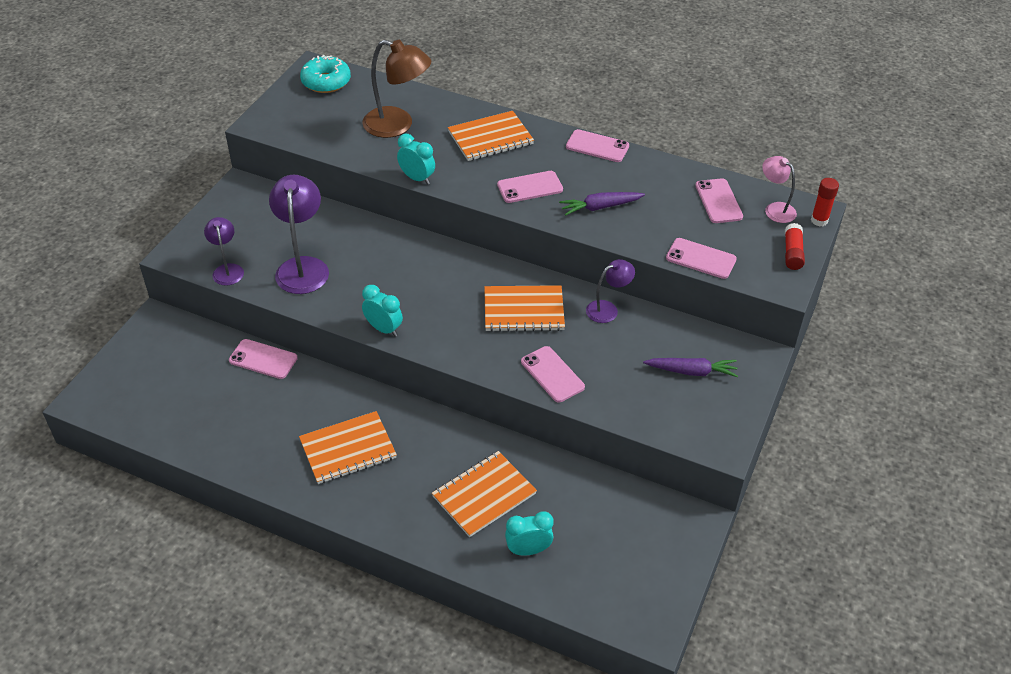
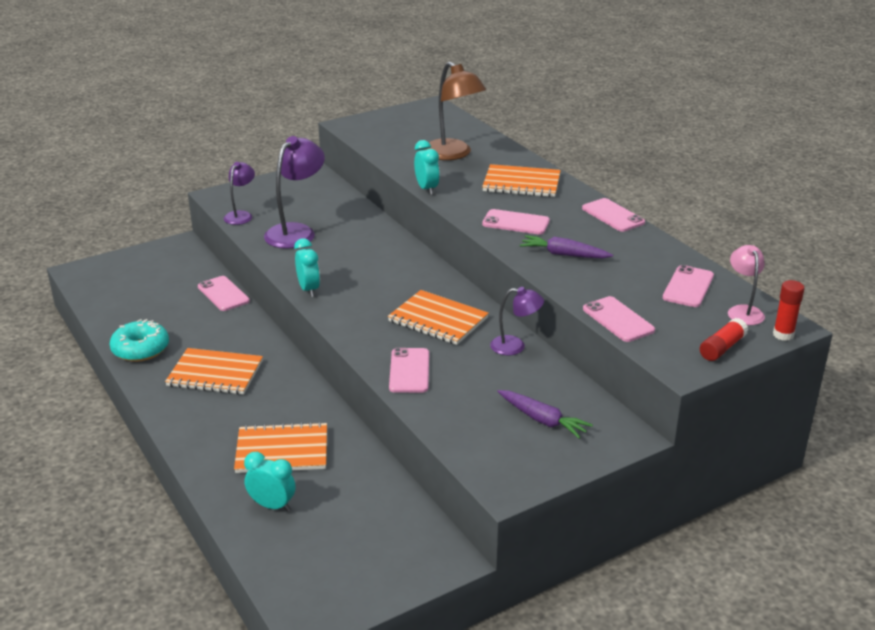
camera: 35 degrees right, 15 degrees down
(326, 82) = (430, 115): turquoise donut -> turquoise donut (140, 349)

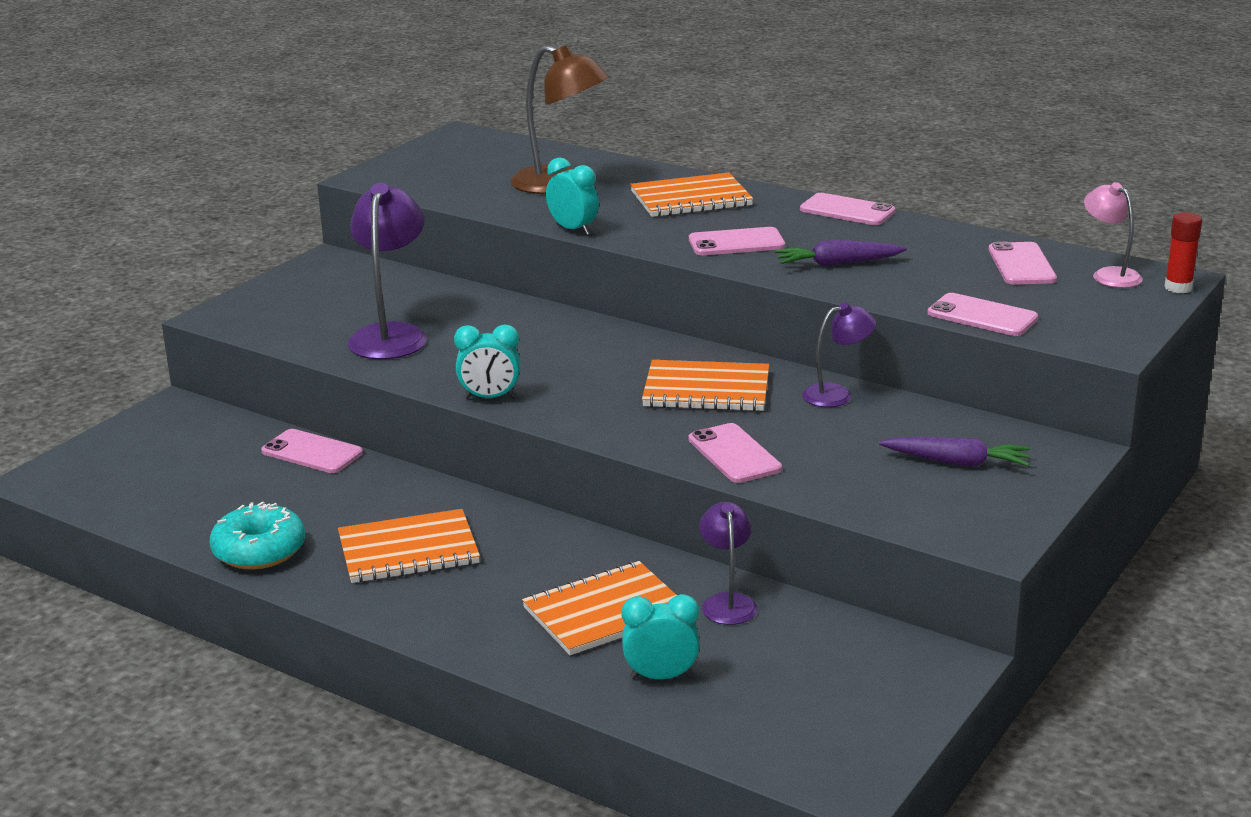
camera: 25 degrees left, 5 degrees down
(241, 215) = (283, 333): purple lamp -> purple lamp (727, 602)
(308, 289) = (490, 398): turquoise clock -> turquoise clock turned 135 degrees clockwise
(722, 348) = (1129, 316): red glue stick -> none

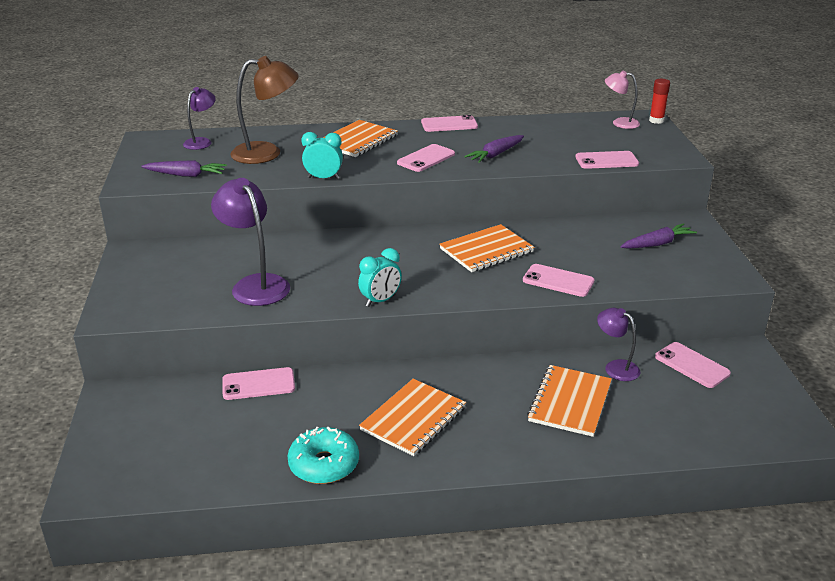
camera: 40 degrees left, 5 degrees up
(435, 184) = (186, 175): none -> purple carrot
(661, 677) = (650, 424): turquoise clock -> none
(837, 394) = (550, 229): purple lamp -> purple lamp (201, 142)
(1021, 265) = (576, 129): pink phone -> pink phone (692, 365)

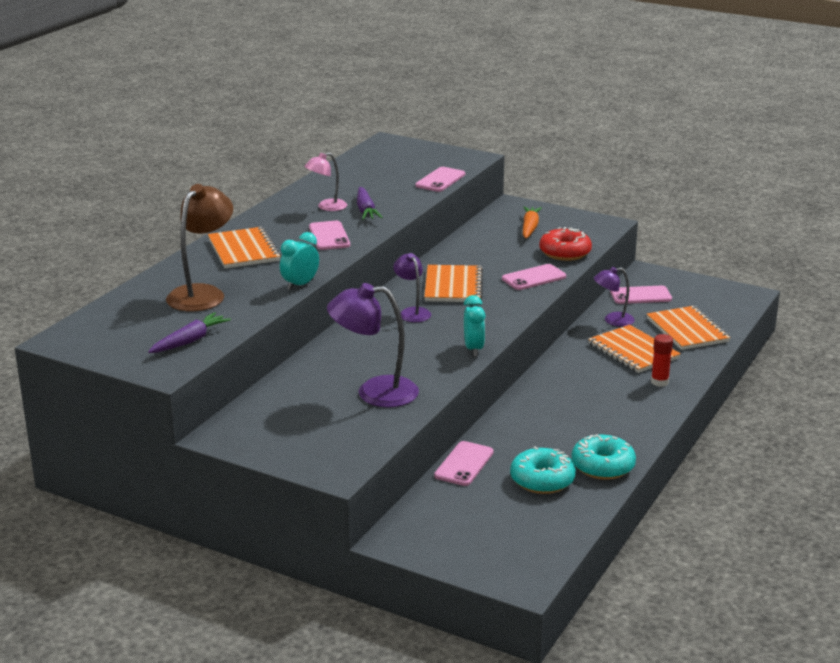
camera: 55 degrees left, 5 degrees down
(201, 142) = (119, 316): purple lamp -> purple lamp (412, 312)
(267, 437) = (542, 480): none -> turquoise donut
(413, 419) = (587, 414): orange notebook -> orange notebook (687, 330)
(449, 124) = (275, 207): pink phone -> none
(620, 123) = (382, 152): pink lamp -> pink lamp (326, 207)
(634, 278) = (565, 253): none -> red donut
(656, 121) = (399, 140): red glue stick -> red glue stick (659, 382)
(657, 244) = (530, 228): purple carrot -> orange carrot

